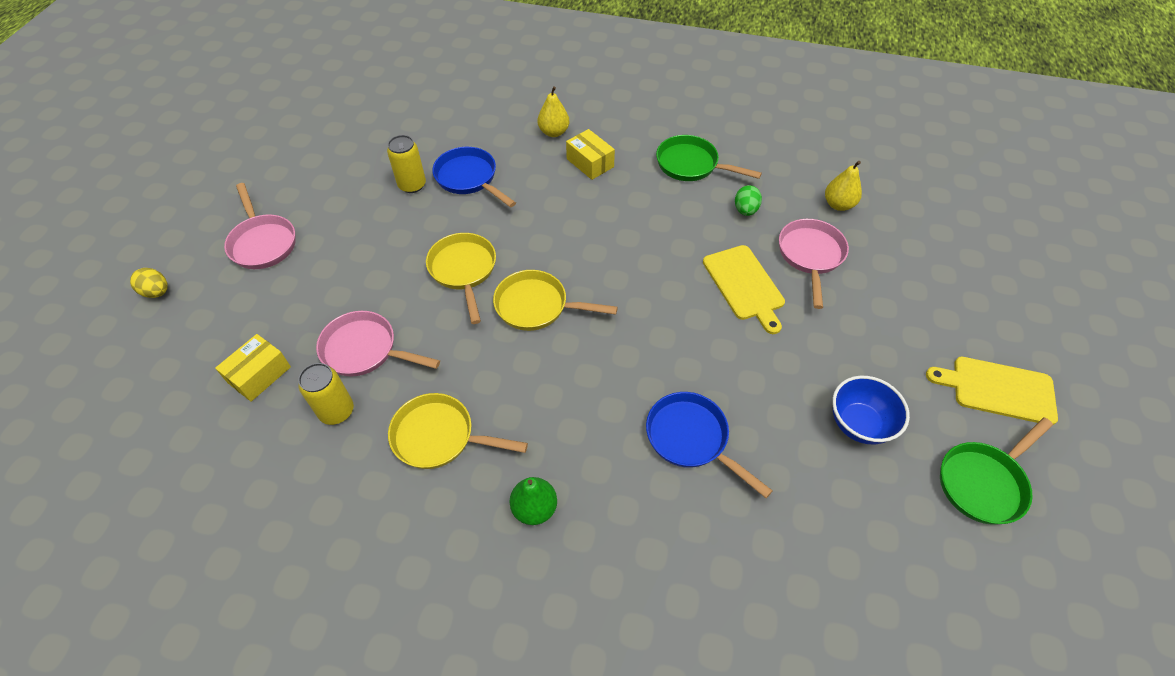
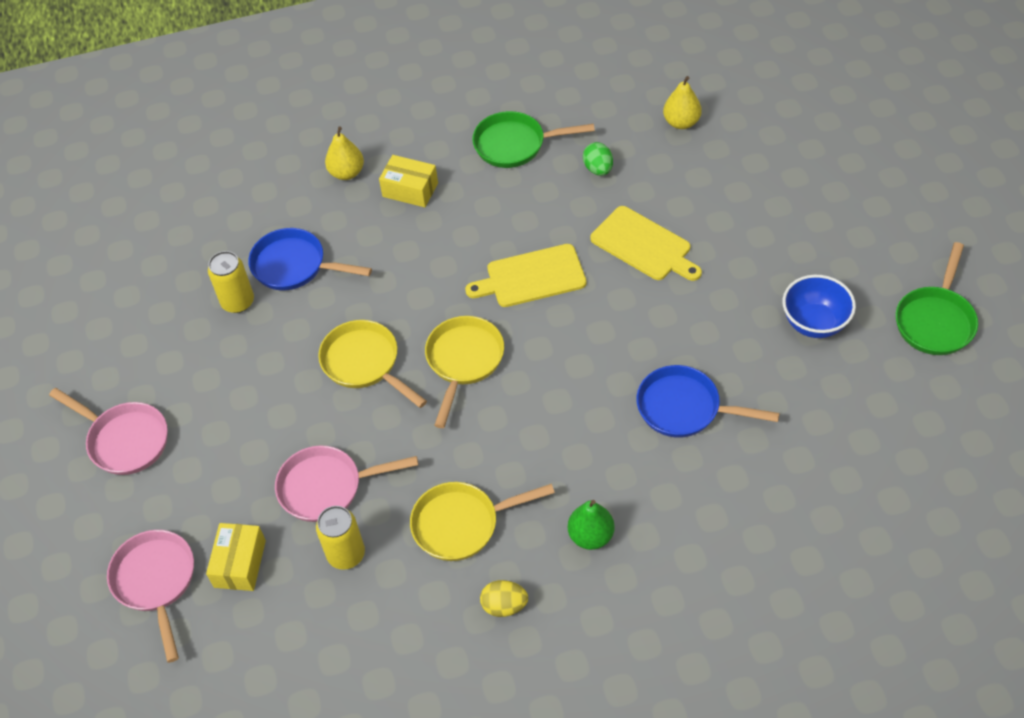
camera: 25 degrees left, 0 degrees up
(157, 292) = (53, 546): yellow egg -> yellow egg (504, 606)
(537, 306) = (463, 361): yellow pan -> yellow pan turned 120 degrees clockwise
(810, 256) = (686, 188): pink pan -> pink pan (156, 582)
(998, 390) = (908, 236): yellow cutting board -> yellow cutting board (532, 277)

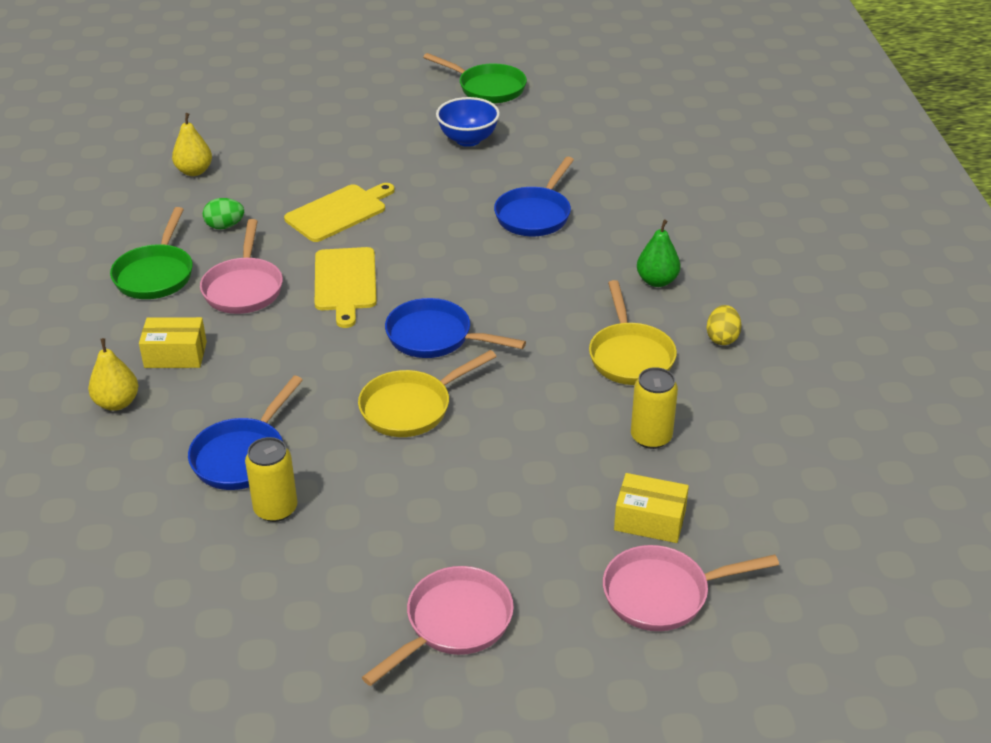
camera: 85 degrees left, 15 degrees down
(327, 487) = (566, 446): pink pan -> pink pan (244, 288)
(410, 190) = (175, 355): yellow box -> yellow box turned 60 degrees clockwise
(463, 361) = (435, 337): yellow pan -> blue pan

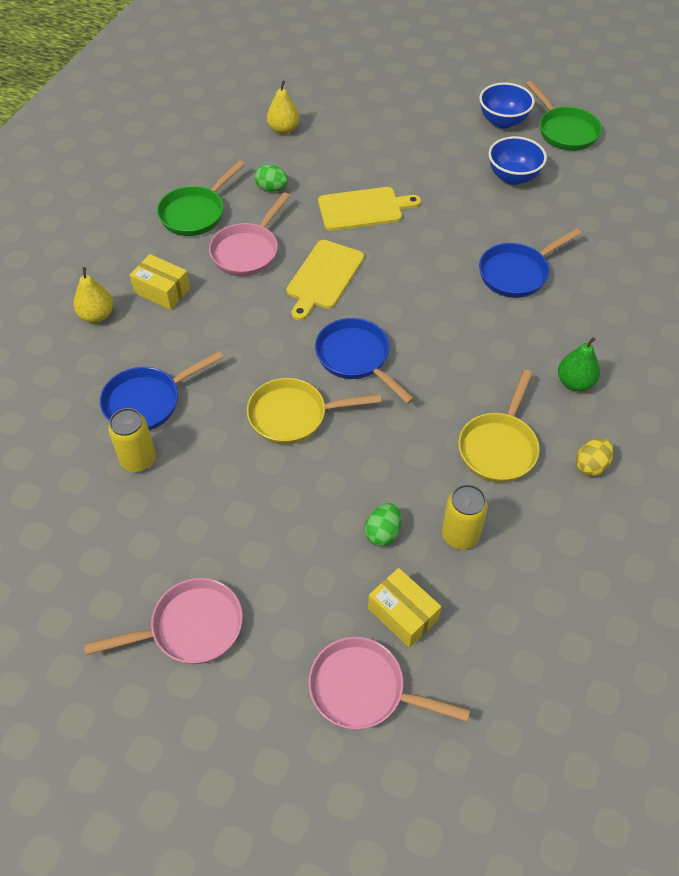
camera: 30 degrees right, 15 degrees up
(421, 98) = (503, 121): none -> blue bowl
(578, 466) = (383, 533): none -> green egg

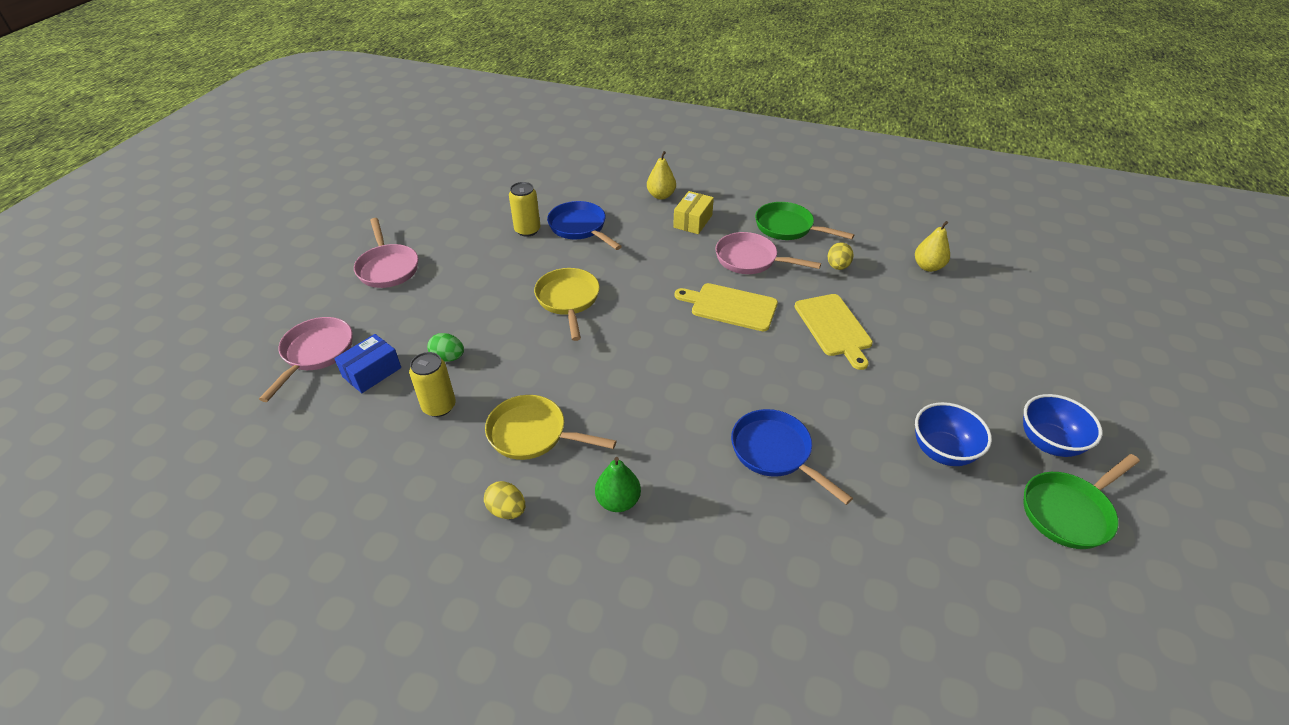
camera: 85 degrees right, 10 degrees down
(272, 189) = (837, 266): green egg -> yellow egg
(356, 358) = (634, 333): blue pan -> none
(403, 614) = (372, 372): yellow box -> blue box

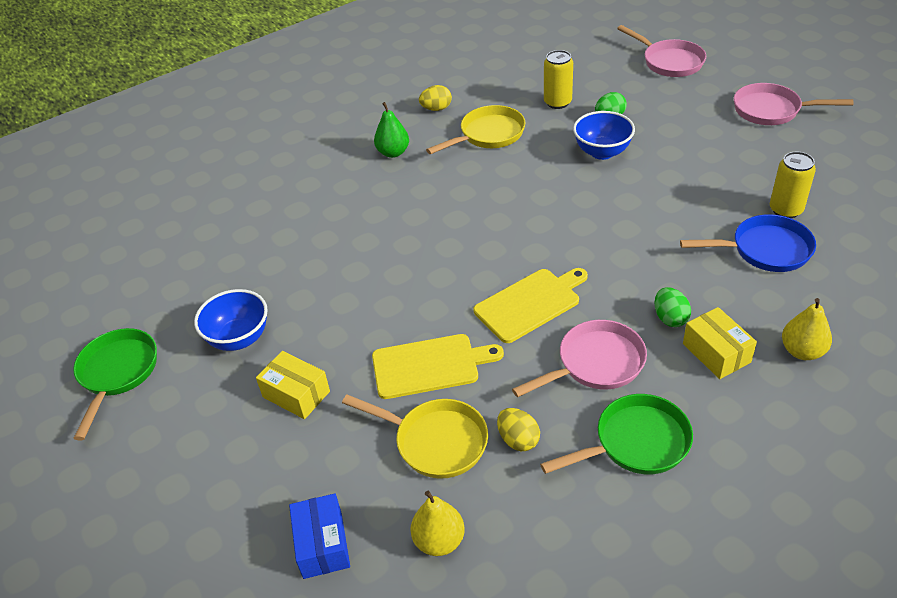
camera: 130 degrees right, 0 degrees up
(372, 372) = (624, 81): blue box -> blue box (322, 544)
(568, 300) = (633, 199): yellow pan -> yellow pan (435, 441)
(681, 245) = (670, 318): none -> green egg
(775, 453) = (346, 241): blue pan -> none
(834, 327) = (430, 365): yellow cutting board -> yellow cutting board turned 150 degrees clockwise
(935, 380) = (296, 394): none -> yellow box
(1048, 443) = (162, 419): blue bowl -> blue bowl (602, 152)

